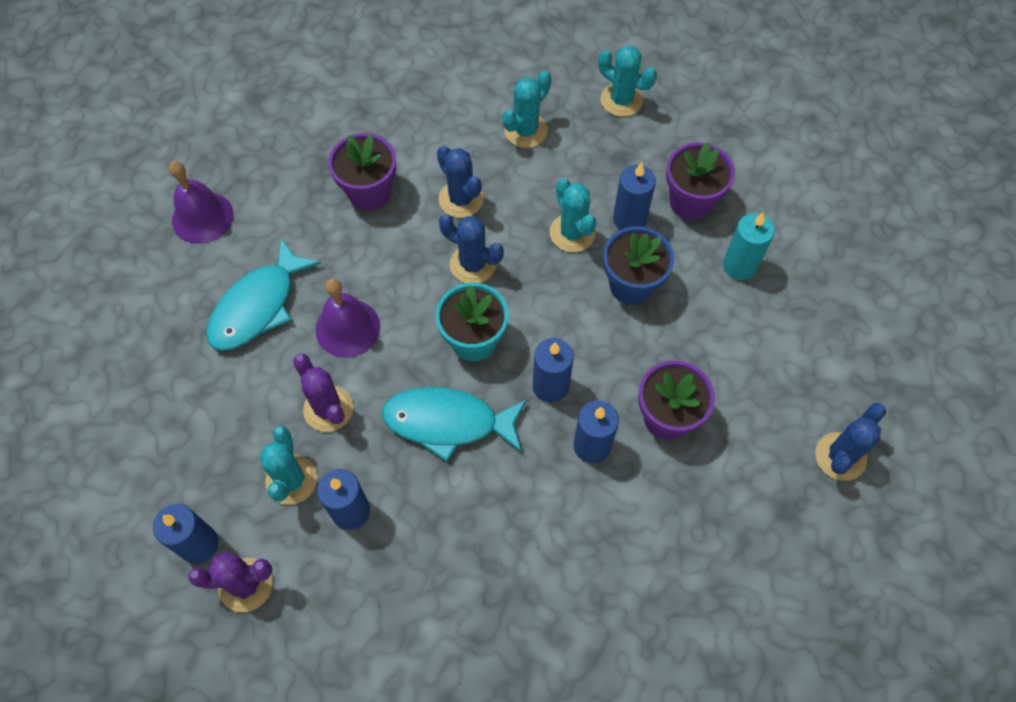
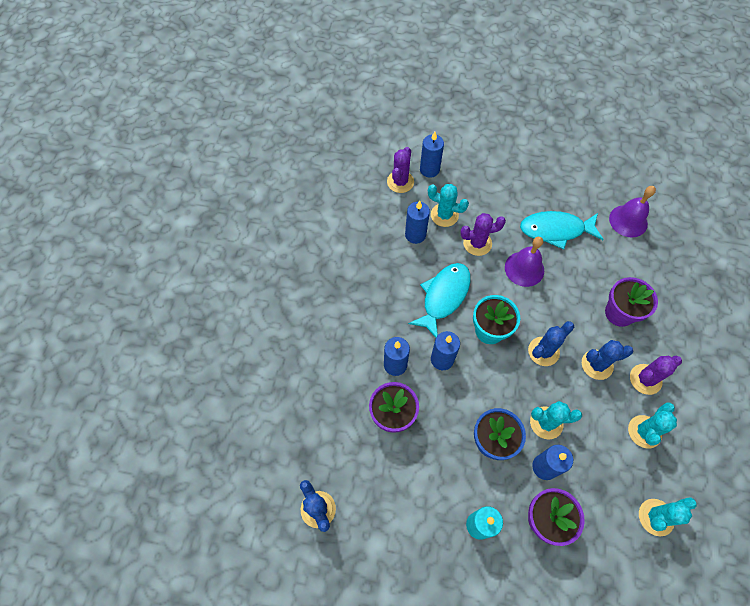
camera: 115 degrees right, 0 degrees up
(258, 306) = (555, 230): turquoise fish -> turquoise fish turned 60 degrees counterclockwise
(455, 144) = (645, 379): none -> purple cactus
(526, 130) = (644, 431): turquoise cactus -> turquoise cactus turned 60 degrees clockwise

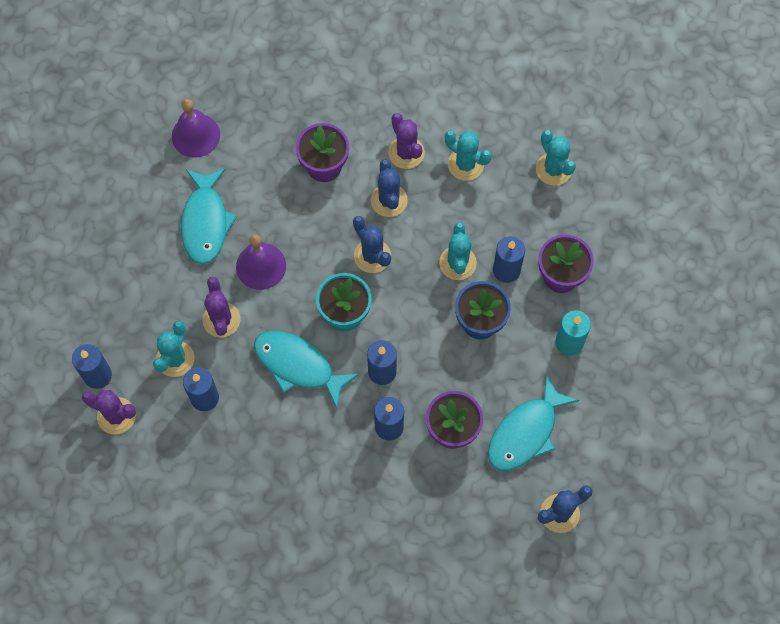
camera: 90 degrees left, 5 degrees up
(391, 480) = (526, 432): none -> turquoise fish

